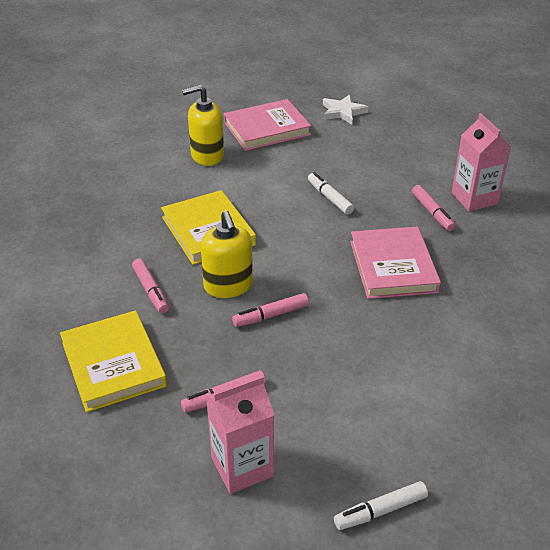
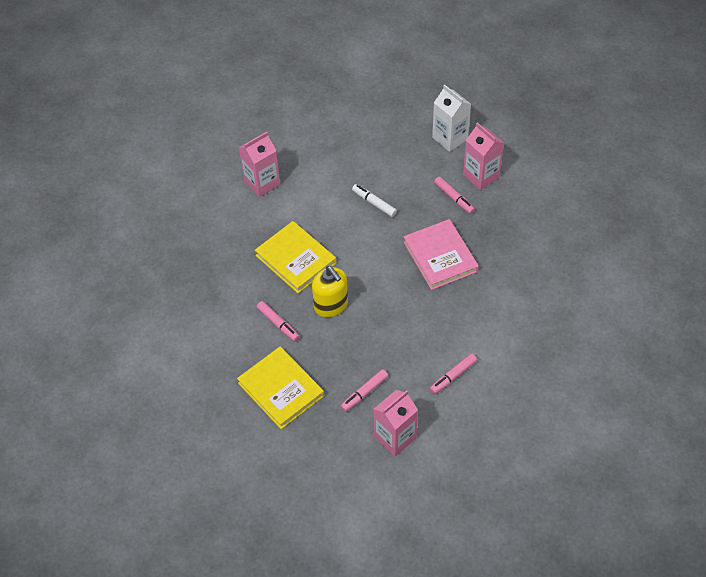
camera: 15 degrees left, 15 degrees up
(207, 156) = (262, 183): yellow soap dispenser -> pink carton
(267, 129) = (298, 140): pink book -> none
(271, 315) = (370, 322): pink marker -> pink marker (453, 376)
(343, 112) = (353, 105): white star -> none
(381, 511) = (486, 441): white marker -> none
(446, 158) = (450, 138): none -> white carton

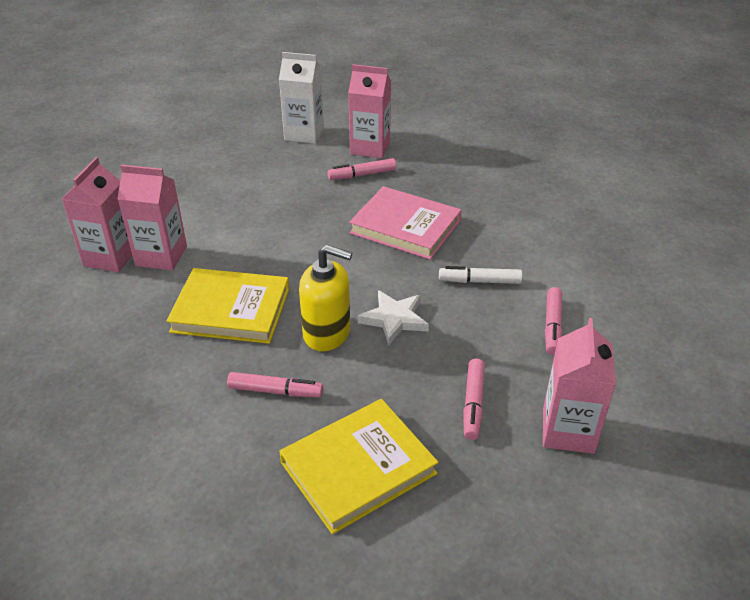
camera: 40 degrees left, 15 degrees down
(281, 389) = (358, 468): yellow book -> yellow book turned 45 degrees counterclockwise
(288, 198) = (161, 256): none -> pink carton
(373, 318) = (394, 319): none -> white star
(374, 203) = (277, 215): white marker -> white marker (480, 281)
(454, 198) = (362, 175): pink marker -> pink marker turned 150 degrees clockwise

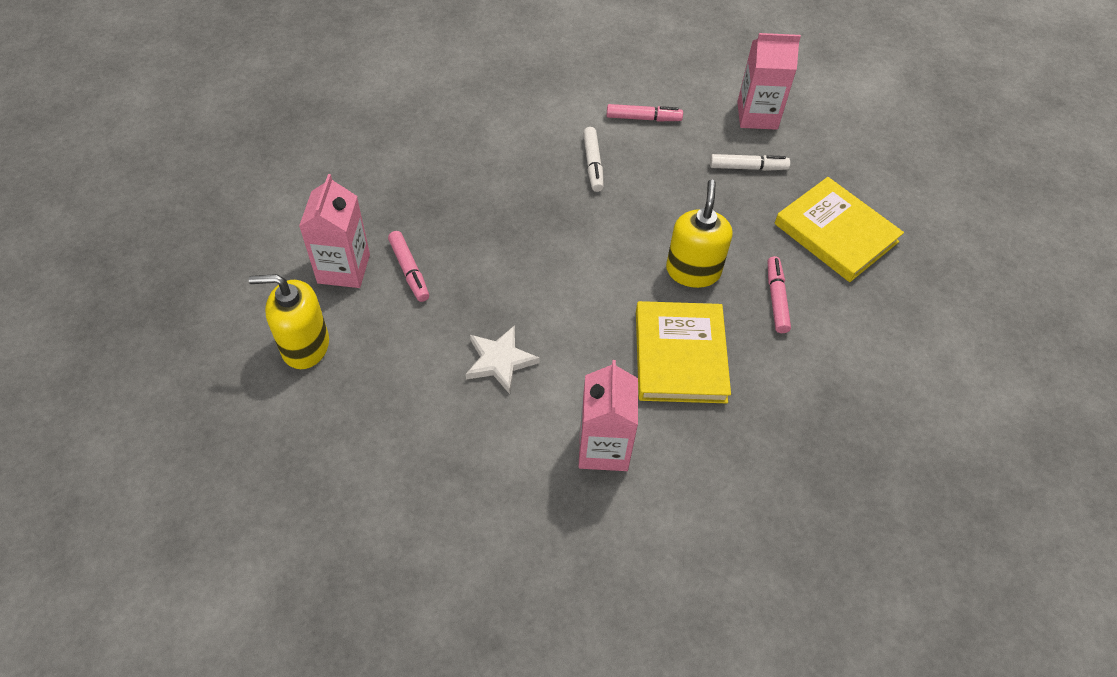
camera: 100 degrees left, 15 degrees up
(110, 257) = (616, 505): pink carton -> none
(304, 134) = (305, 346): white carton -> yellow soap dispenser
(394, 319) = (661, 223): white star -> white star (500, 361)
(405, 227) = (512, 223): pink book -> none
(473, 403) = (747, 167): pink marker -> white marker

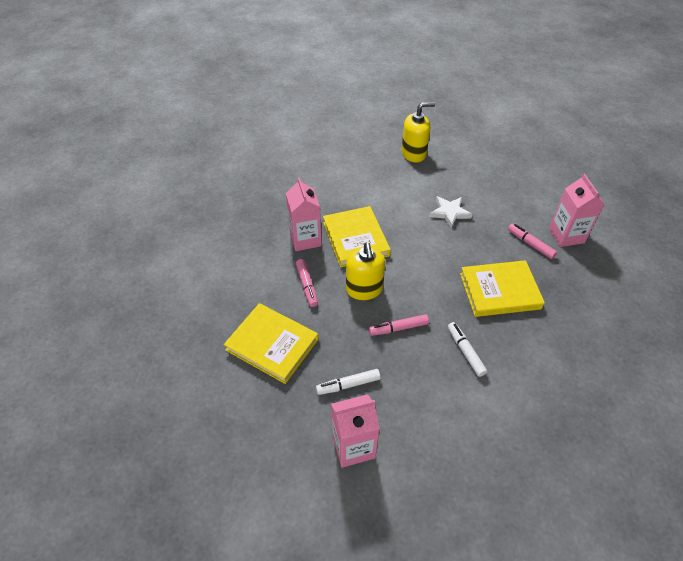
camera: 165 degrees right, 5 degrees down
(305, 346) = (549, 195): yellow soap dispenser -> yellow soap dispenser (413, 154)
(504, 218) = (499, 291): none -> yellow book
(603, 448) = (378, 190): pink carton -> pink carton (305, 239)
(643, 118) = (448, 410): pink marker -> pink marker (398, 328)

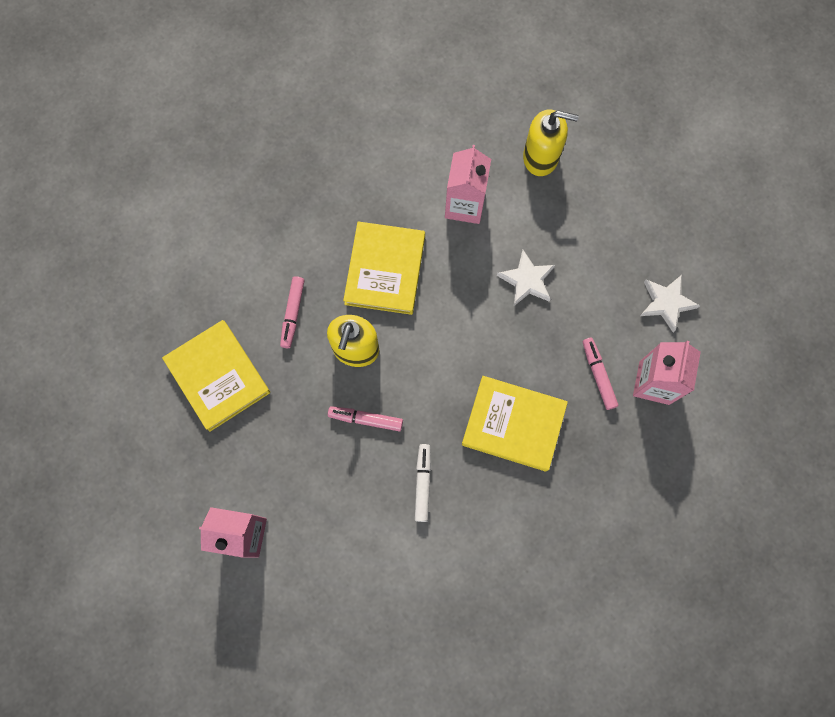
camera: 25 degrees right, 25 degrees up
(305, 239) = (324, 243): pink carton -> pink carton (464, 205)
(348, 385) = (274, 463): white marker -> none
(539, 194) = (666, 303): none -> white star

